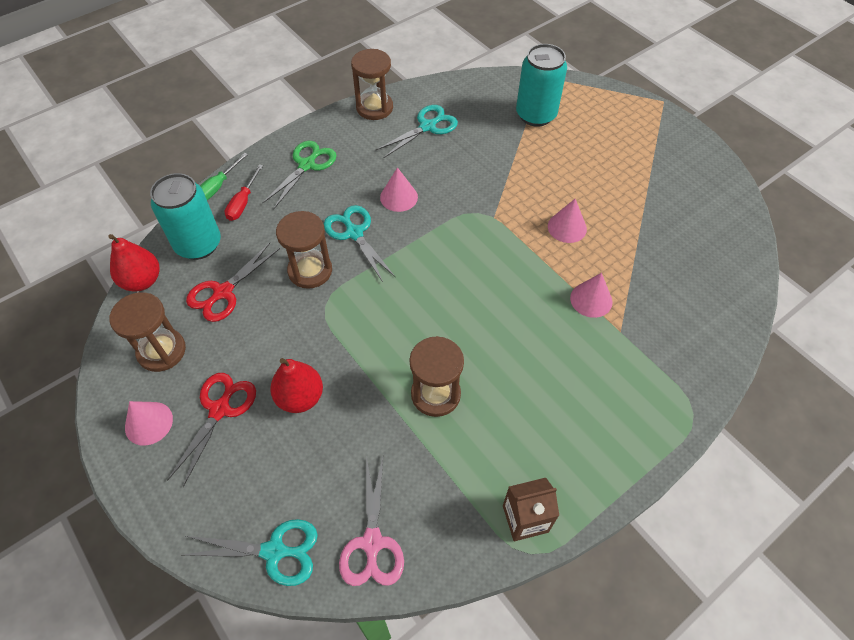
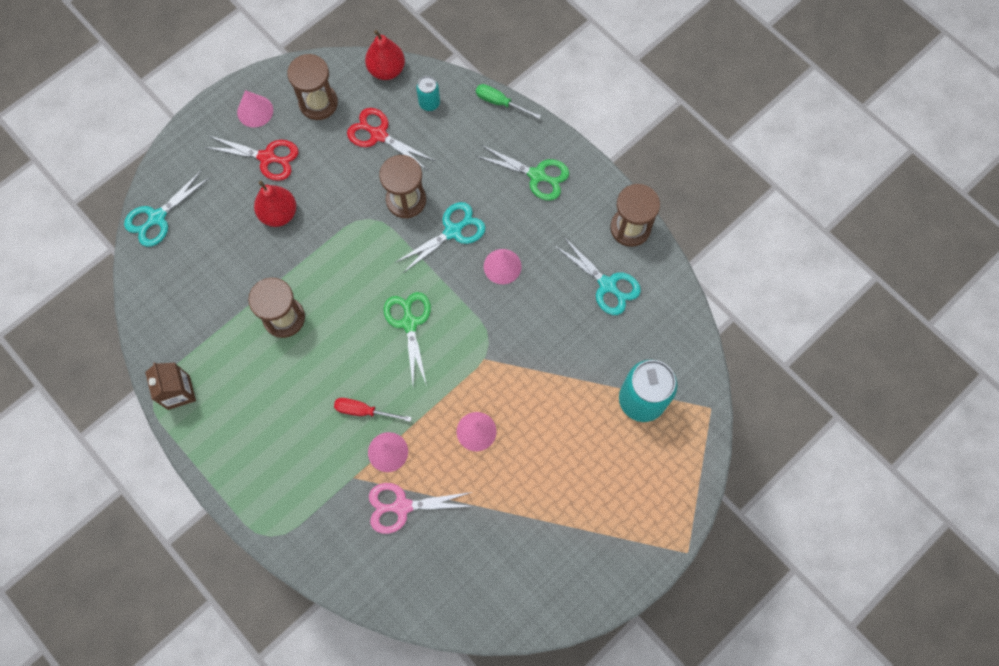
camera: 85 degrees right, 15 degrees up
(198, 244) = (429, 103): turquoise can -> turquoise can, size x0.50
(243, 203) = (482, 129): red screwdriver -> red screwdriver (364, 411)
(274, 551) = (157, 217): turquoise scissors -> turquoise scissors turned 45 degrees clockwise
(372, 542) = (162, 283): pink scissors -> pink scissors (402, 506)
(452, 274) = (409, 323): none -> green scissors

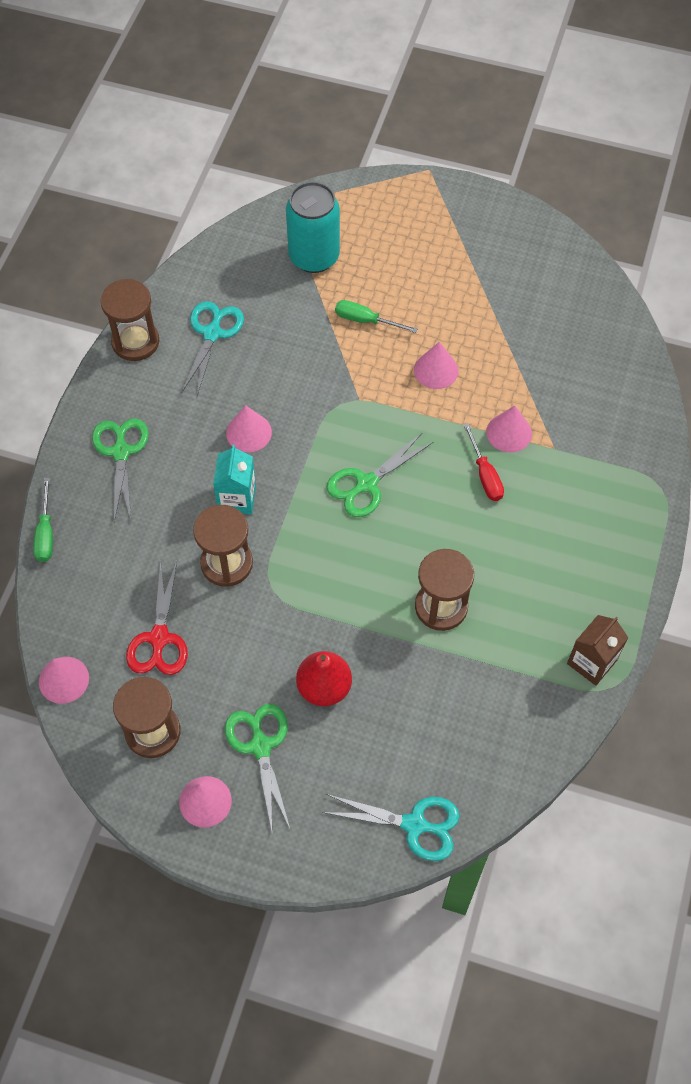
camera: 120 degrees left, 10 degrees down
(267, 157) = (260, 746): red scissors -> green scissors
(386, 70) = (63, 680): red pear -> pink cone
(402, 506) = (550, 393): pink scissors -> none
(429, 103) = (86, 607): turquoise can -> none
(452, 231) = (237, 498): turquoise scissors -> turquoise carton
(554, 405) = (365, 320): none -> green screwdriver

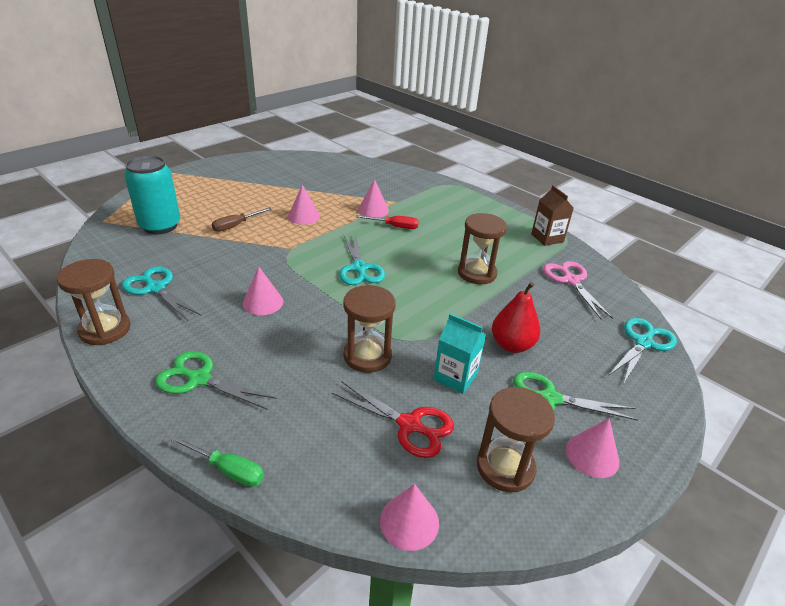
camera: 65 degrees left, 25 degrees down
(237, 498) = (313, 329): turquoise carton -> turquoise carton (455, 377)
(365, 320) = (236, 225): green screwdriver -> brown screwdriver
(366, 484) = (359, 268): green scissors -> turquoise scissors
(498, 718) = (571, 281): none -> pink scissors

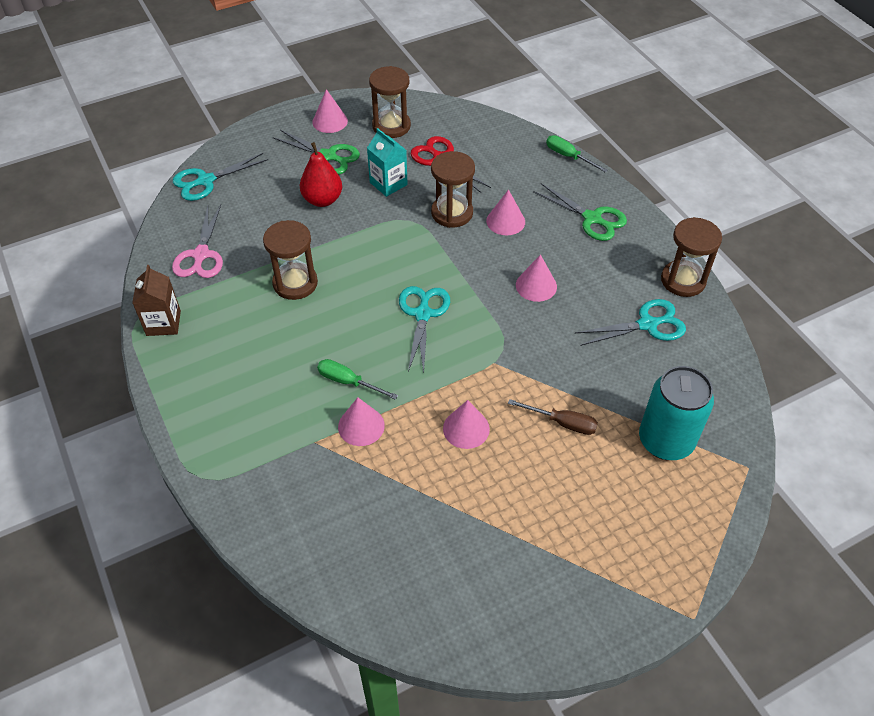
camera: 160 degrees left, 15 degrees up
(156, 288) = (647, 324): turquoise scissors -> turquoise scissors turned 75 degrees counterclockwise
(236, 225) = (562, 423): brown screwdriver -> brown screwdriver turned 45 degrees clockwise
(394, 226) = (348, 382): red screwdriver -> green screwdriver
(409, 521) = (464, 114): pink cone -> pink cone (505, 221)

